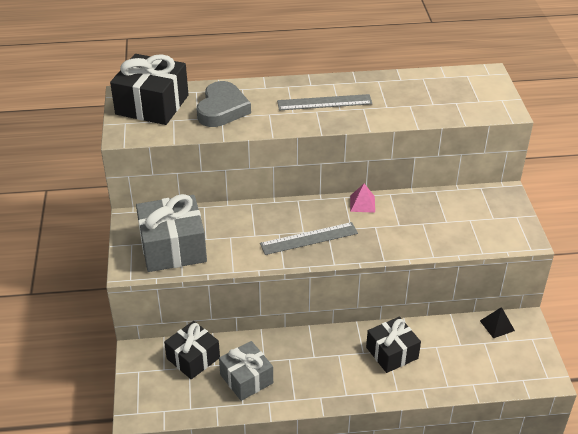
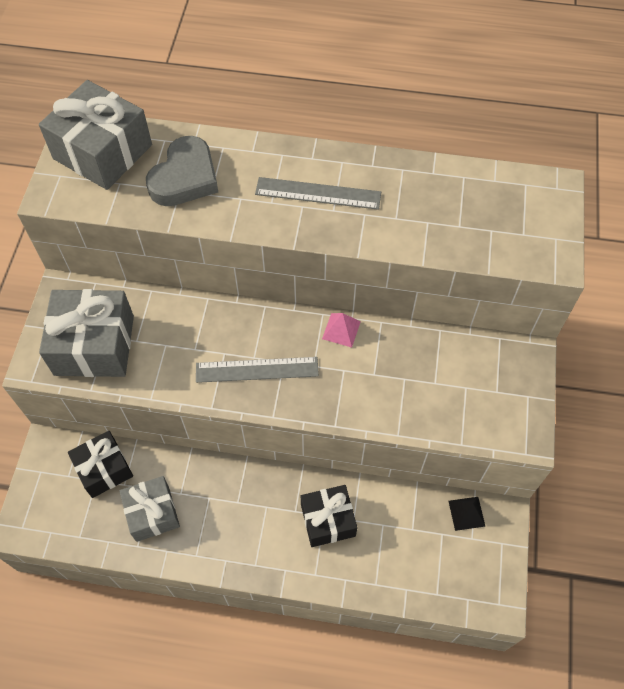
camera: 15 degrees right, 20 degrees up
(152, 105) = (102, 152): black gift -> grey gift

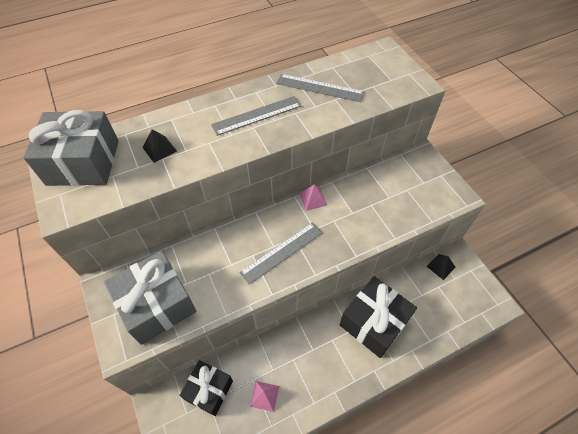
camera: 35 degrees left, 5 degrees down
(152, 513) = (264, 396): grey gift -> pink pyramid
(185, 178) = (159, 149): grey heart -> black pyramid
(328, 520) = (374, 322): black gift -> black gift, size x1.53
(422, 197) = (319, 88): none -> grey ruler

